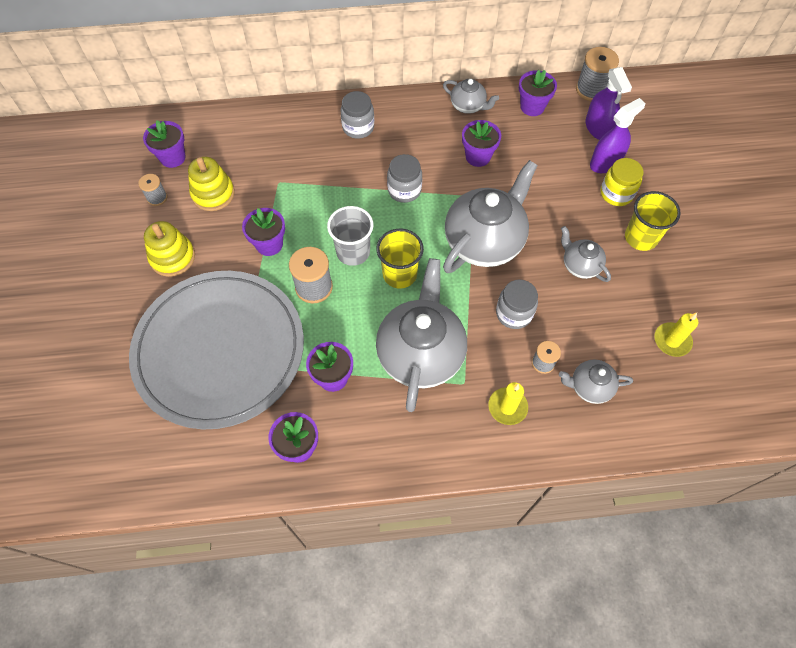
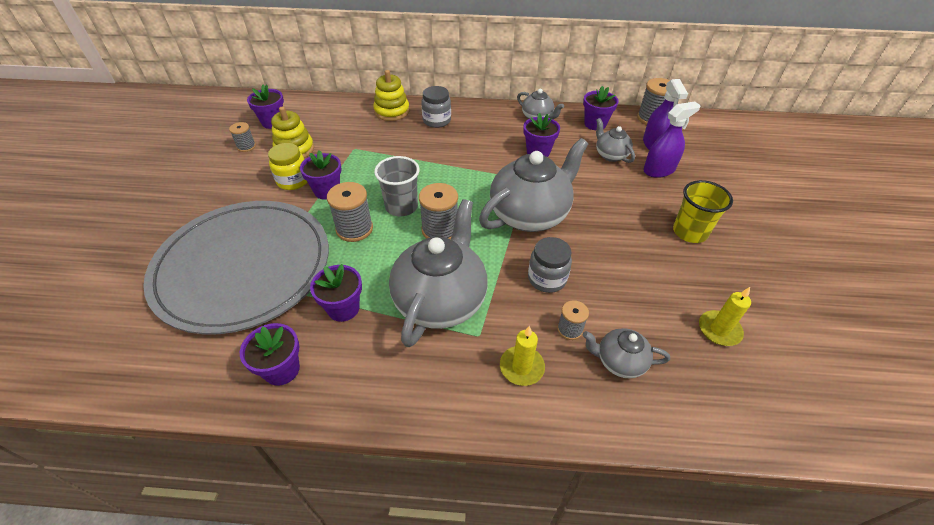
camera: 10 degrees right, 15 degrees down
(172, 257) = (237, 189): yellow stacking toy -> yellow stacking toy (392, 111)
(399, 274) = (440, 230): yellow cup -> grey spool
(404, 190) = (464, 167): grey jar -> none
(580, 265) = (623, 247): grey teapot -> grey teapot (610, 155)
(616, 194) = (667, 194): yellow jar -> yellow jar (293, 181)

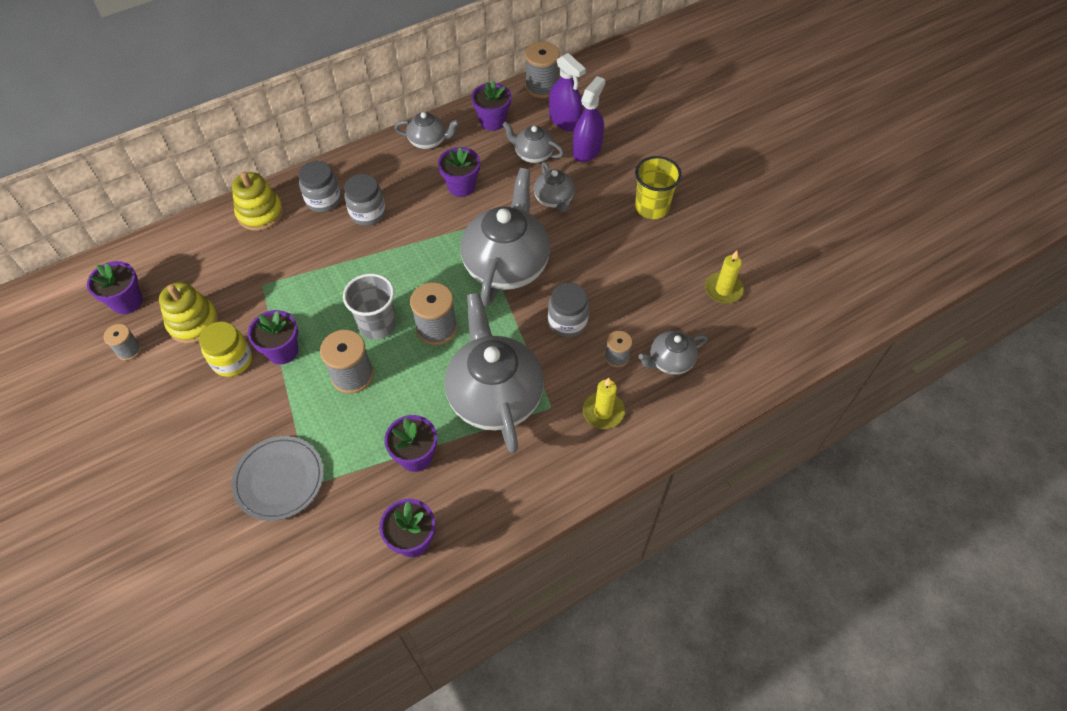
camera: 35 degrees left, 10 degrees up
(243, 267) = (279, 479): grey plate -> grey plate, size x0.46
(458, 139) = (368, 213): none -> grey jar
(605, 190) = (554, 199): none -> grey teapot

